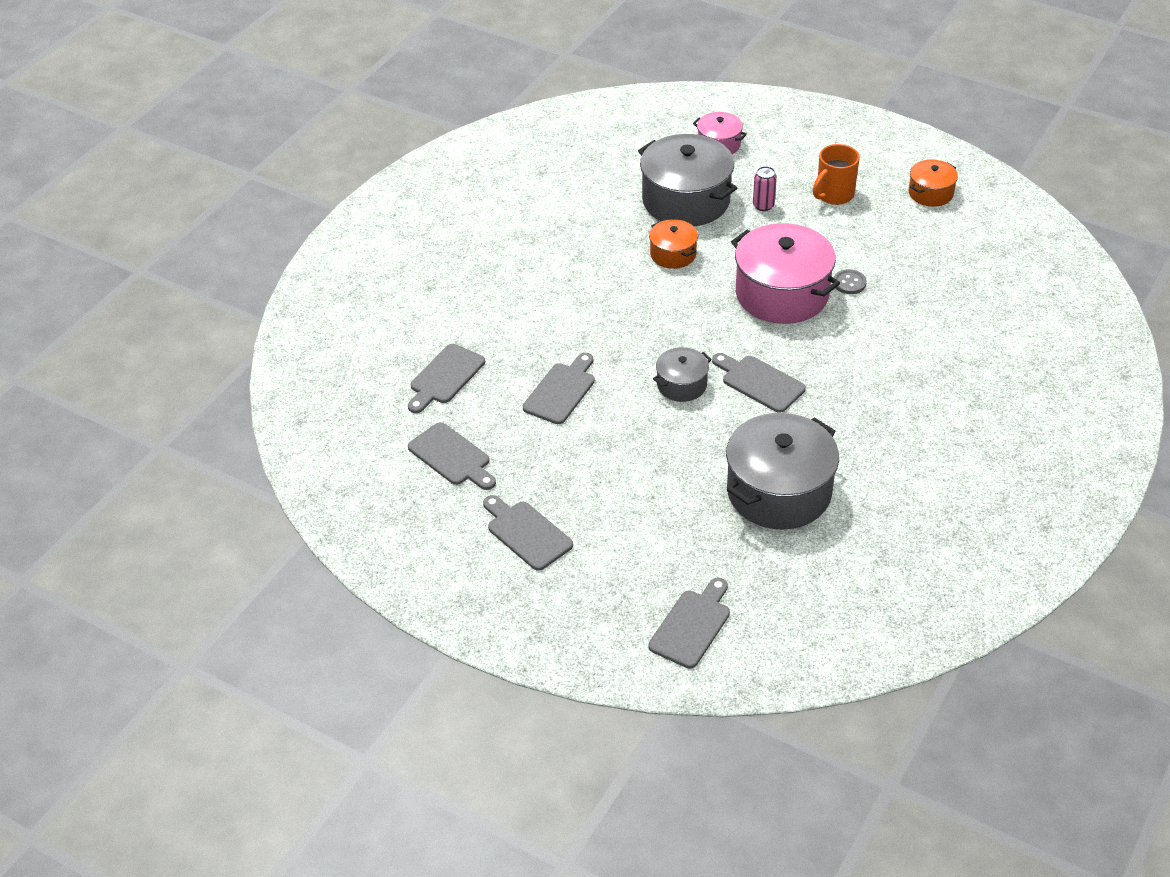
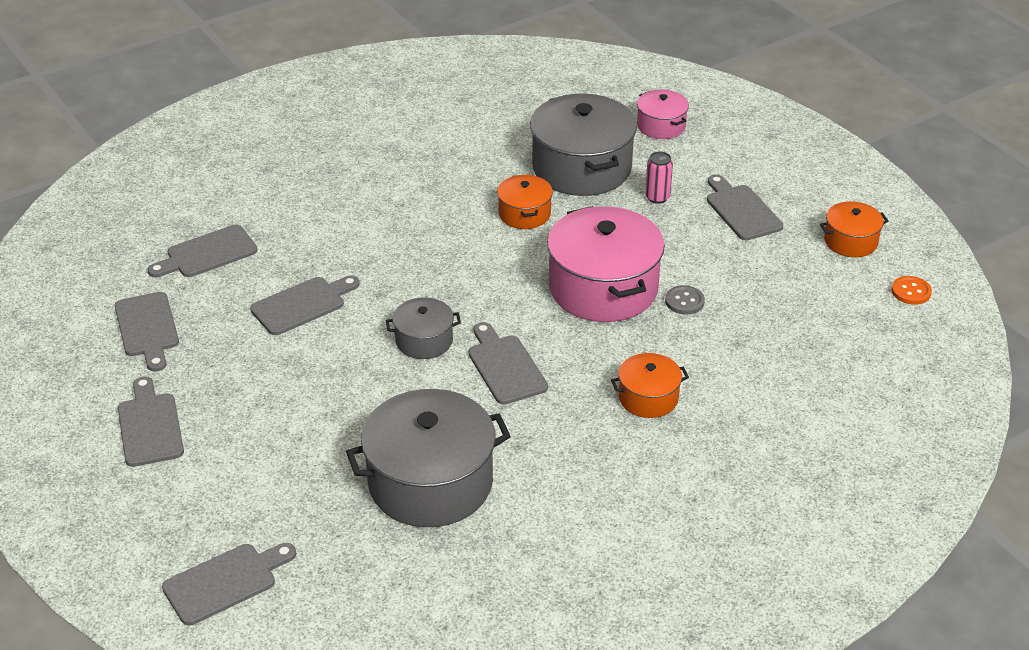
camera: 25 degrees right, 5 degrees down
(834, 195) = (741, 210): orange mug -> grey cutting board
(882, 367) = (648, 398): none -> orange pot
(1001, 218) = (911, 291): none -> orange button

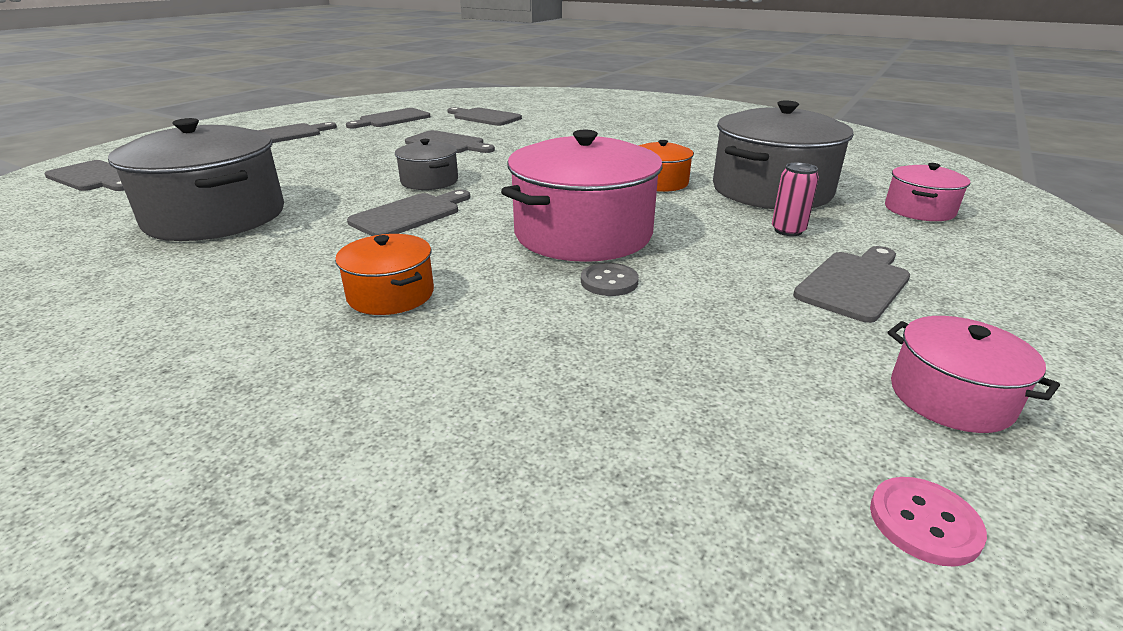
camera: 65 degrees right, 10 degrees down
(850, 241) = (950, 397): orange pot -> pink pot
(911, 291) = (924, 522): orange button -> pink button

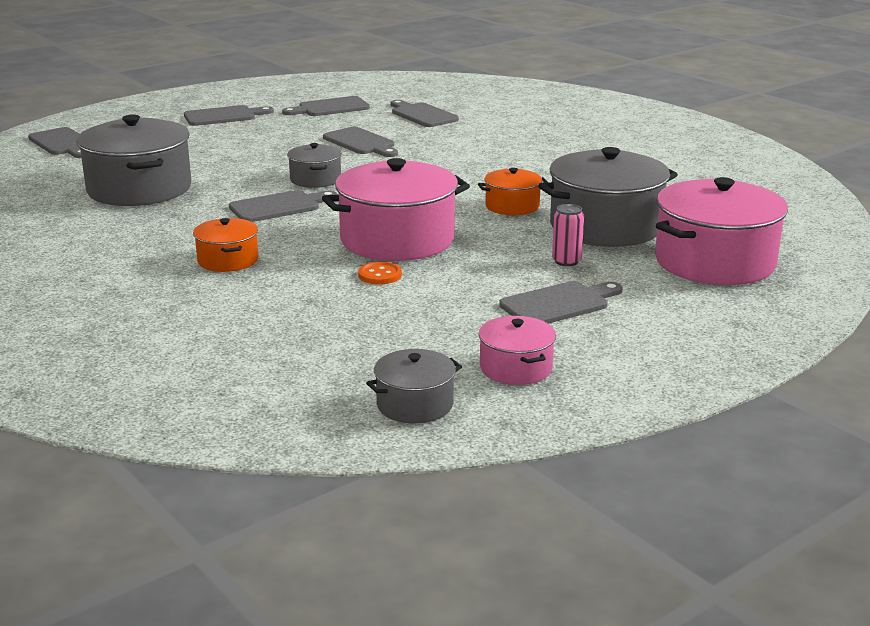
camera: 20 degrees right, 5 degrees down
(609, 282) = (380, 275): grey button -> orange button
(919, 210) = (715, 262): pink pot -> pink pot, size x1.97
(924, 522) = (415, 404): pink button -> grey pot

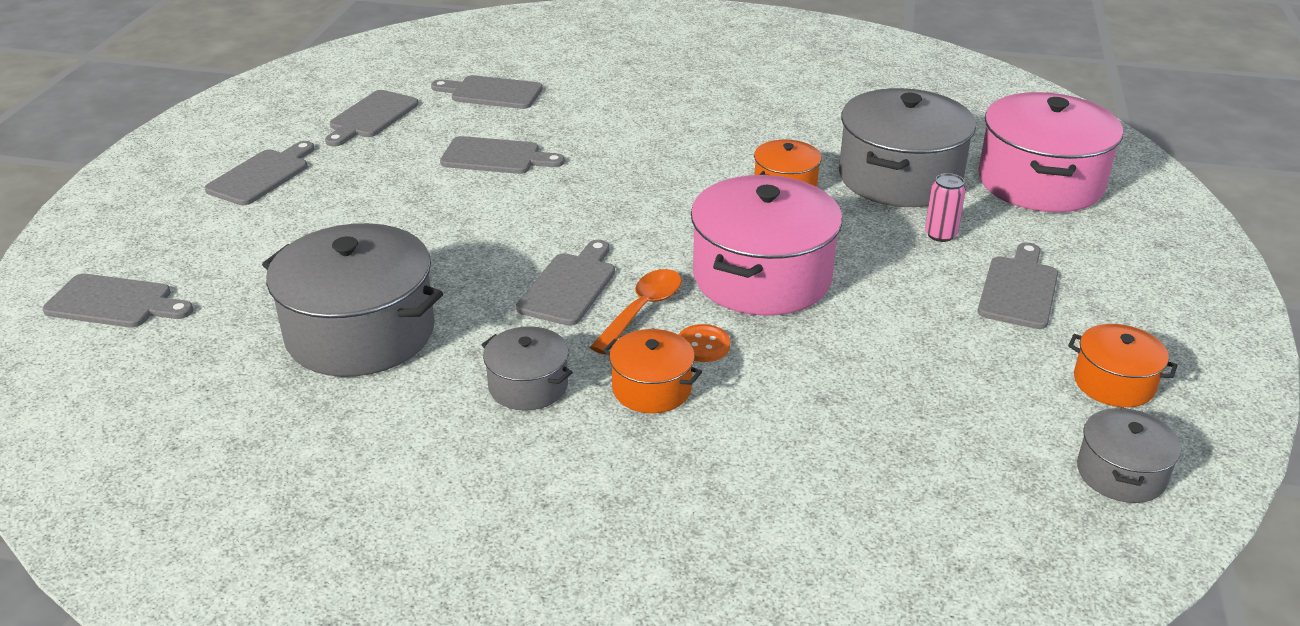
camera: 40 degrees left, 10 degrees up
(295, 229) = (642, 310): none -> orange spoon
(315, 179) = (540, 230): grey pot -> grey pot (528, 386)
(380, 275) = (825, 331): orange button -> orange button (703, 345)
(516, 368) = (1114, 383): pink pot -> orange pot

